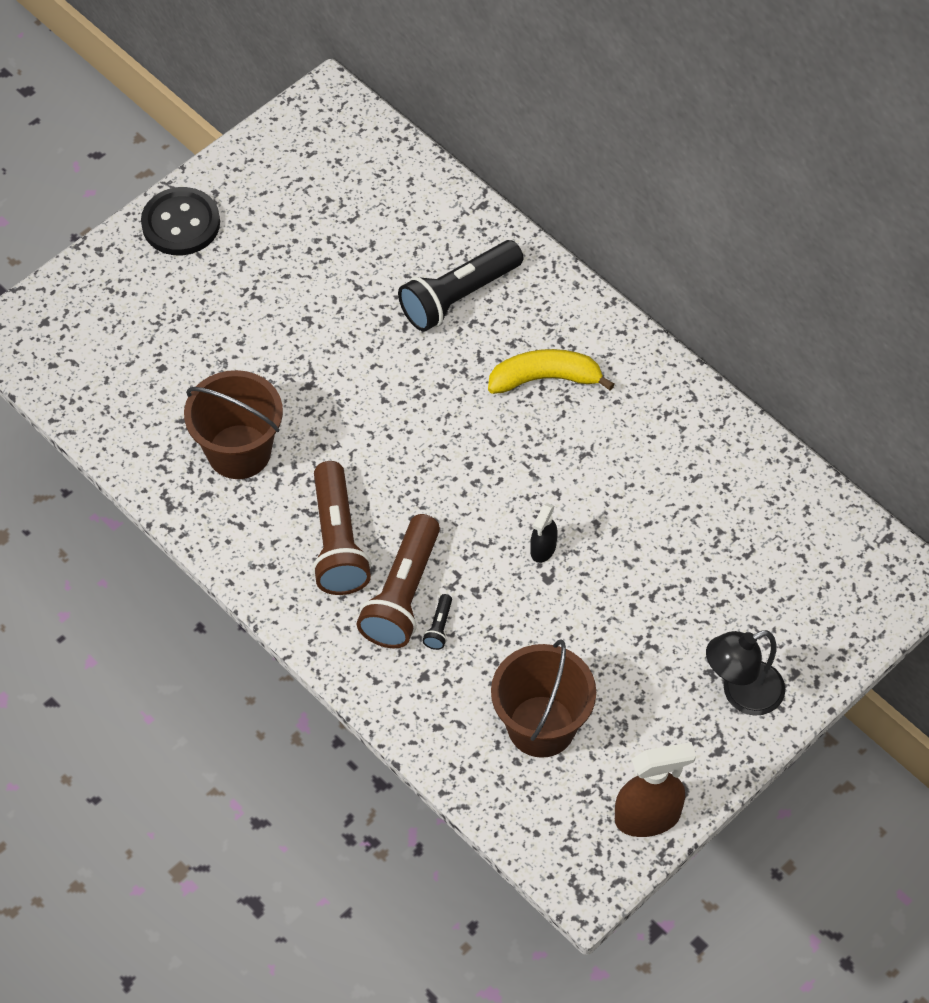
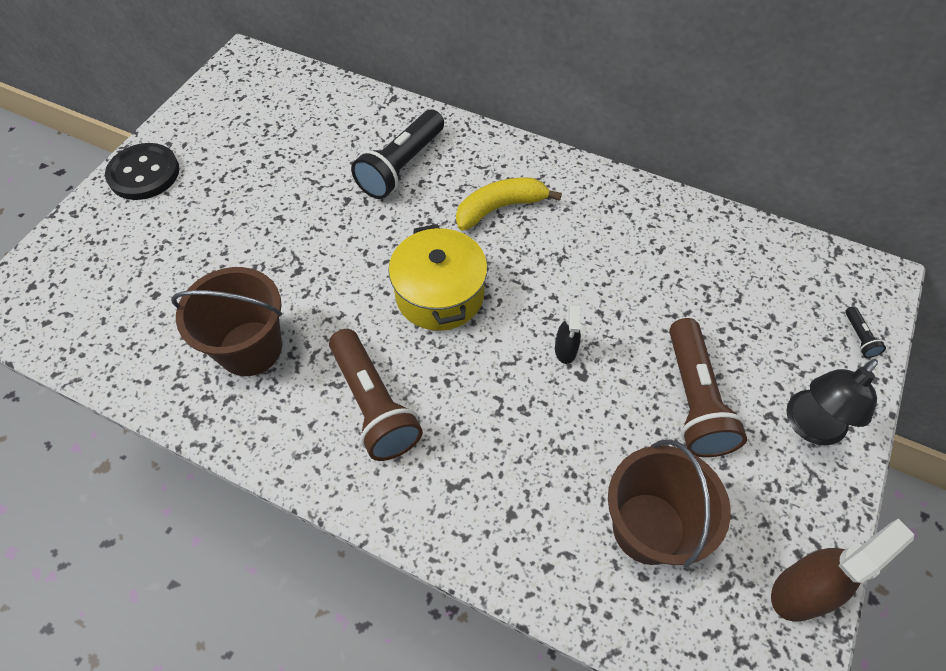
camera: 20 degrees left, 0 degrees up
(402, 594) = (455, 436): brown flashlight -> brown flashlight (693, 399)
(439, 627) = (504, 458): black flashlight -> black flashlight (859, 337)
(442, 454) = (440, 294): none -> yellow pot

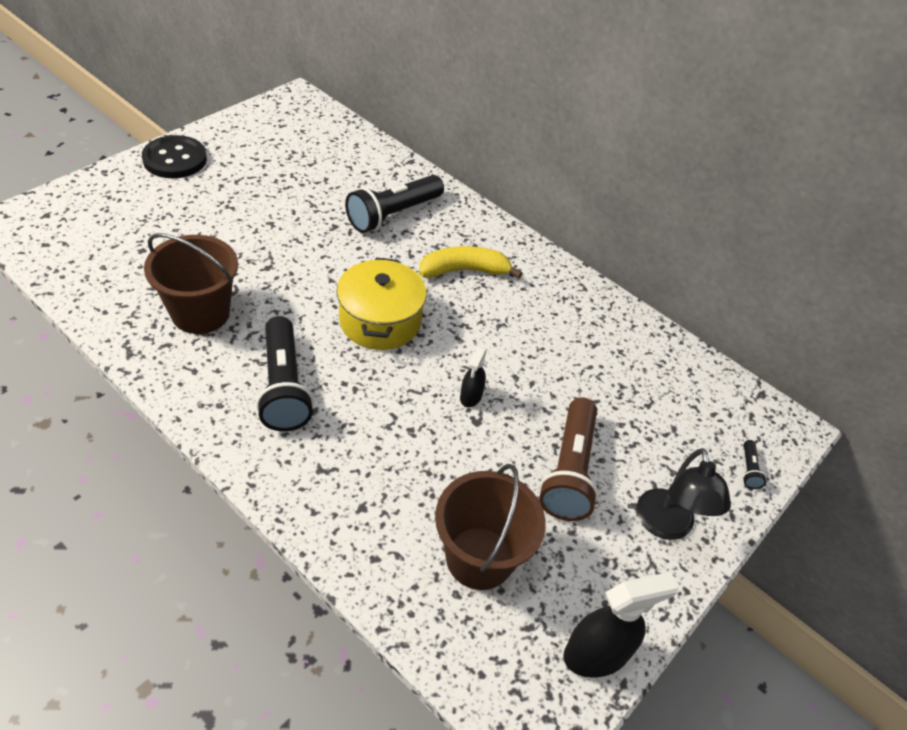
camera: 10 degrees right, 10 degrees down
(373, 405) = (283, 386): brown flashlight -> black flashlight
(801, 591) = (596, 654): brown spray bottle -> black spray bottle
(809, 427) = (666, 526): black lamp -> black lamp turned 60 degrees counterclockwise

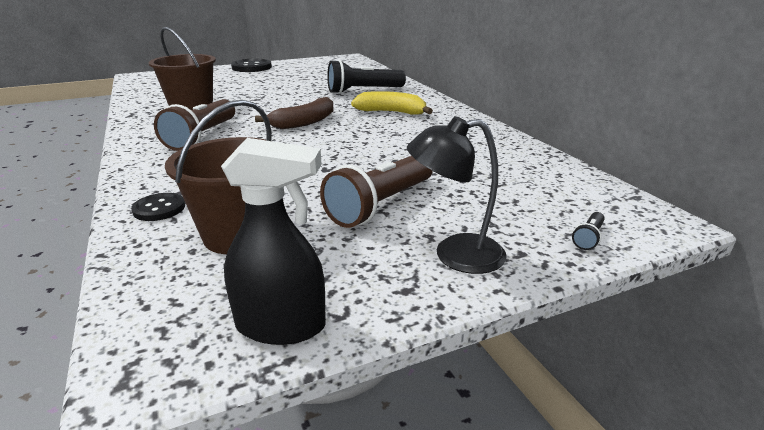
camera: 30 degrees right, 20 degrees down
(283, 386) = (202, 137): black flashlight -> brown flashlight
(368, 543) = (159, 209): none -> black button
(380, 321) = (304, 122): yellow pot -> brown banana
(470, 396) = (334, 158): black spray bottle -> none
(666, 526) = (455, 255): black lamp -> black lamp turned 60 degrees clockwise

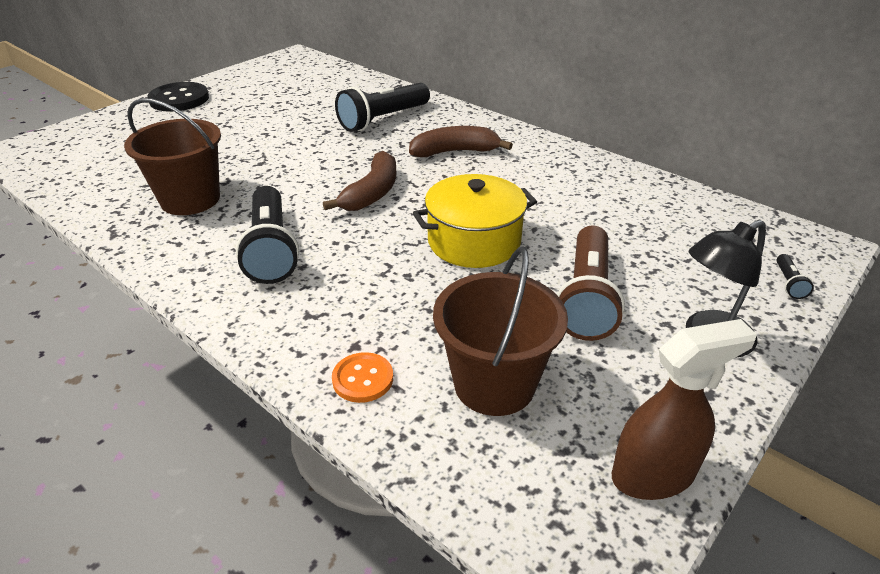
camera: 25 degrees left, 10 degrees up
(159, 209) = (363, 379): black button -> orange button
(202, 137) = (271, 249): brown flashlight -> black flashlight
(281, 326) = (653, 475): black spray bottle -> brown spray bottle
(338, 158) = (474, 241): none -> yellow pot
(391, 112) = (455, 152): yellow banana -> brown banana

